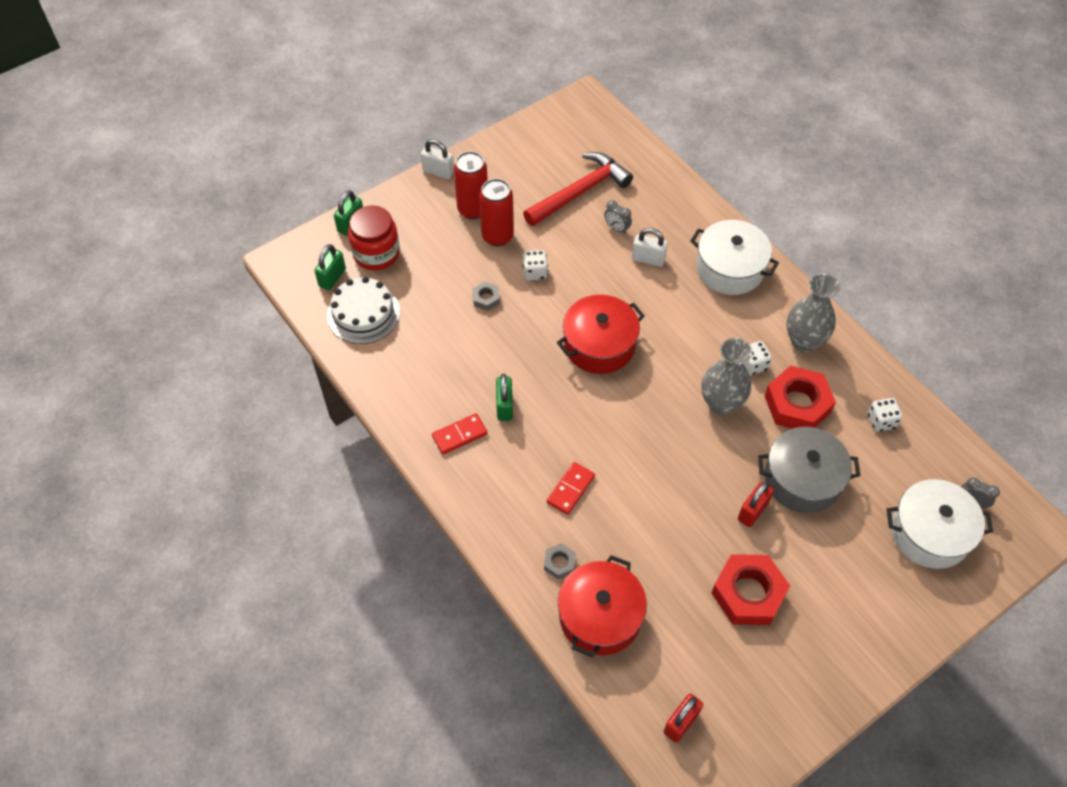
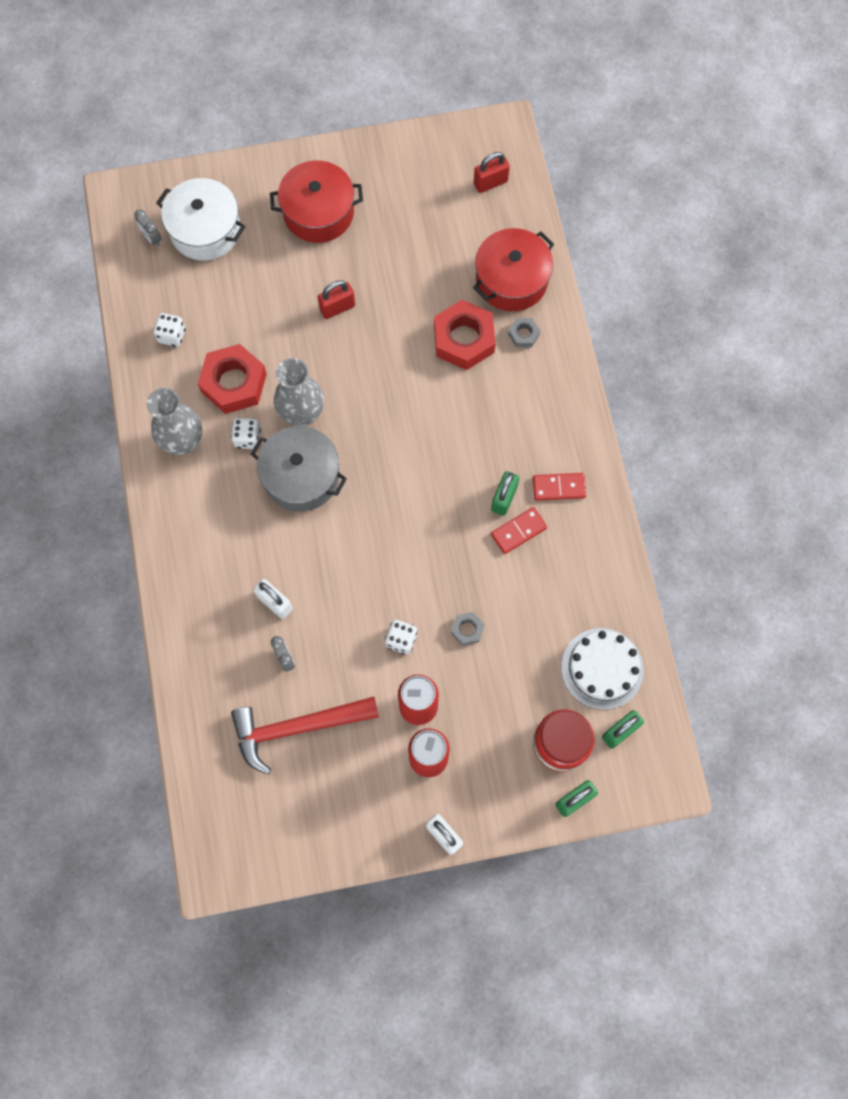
camera: 155 degrees left, 15 degrees up
(571, 489) = (482, 392): red domino -> red domino (518, 531)
(599, 345) = (380, 524): red pot -> red pot (318, 212)
(730, 268) = (199, 553): white pot -> none
(748, 593) = (383, 247): red nut -> red nut (464, 339)
(802, 479) = (277, 315): grey pot -> grey pot (301, 476)

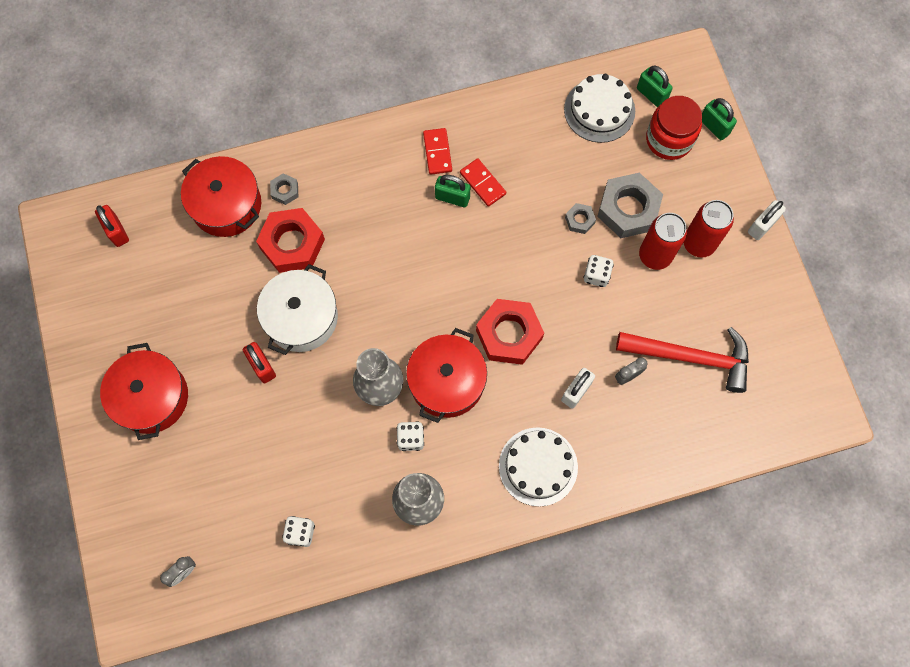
camera: 95 degrees left, 0 degrees up
(203, 556) = (538, 466): none -> white cake
(205, 230) = (173, 514): white pot -> white pot (301, 317)
(234, 383) = (351, 460): red nut -> red nut (509, 334)
(298, 728) = (690, 357): red hammer -> red hammer turned 60 degrees counterclockwise
(301, 476) = (446, 381): grey pot -> red pot
(476, 684) = (628, 209): none -> grey nut

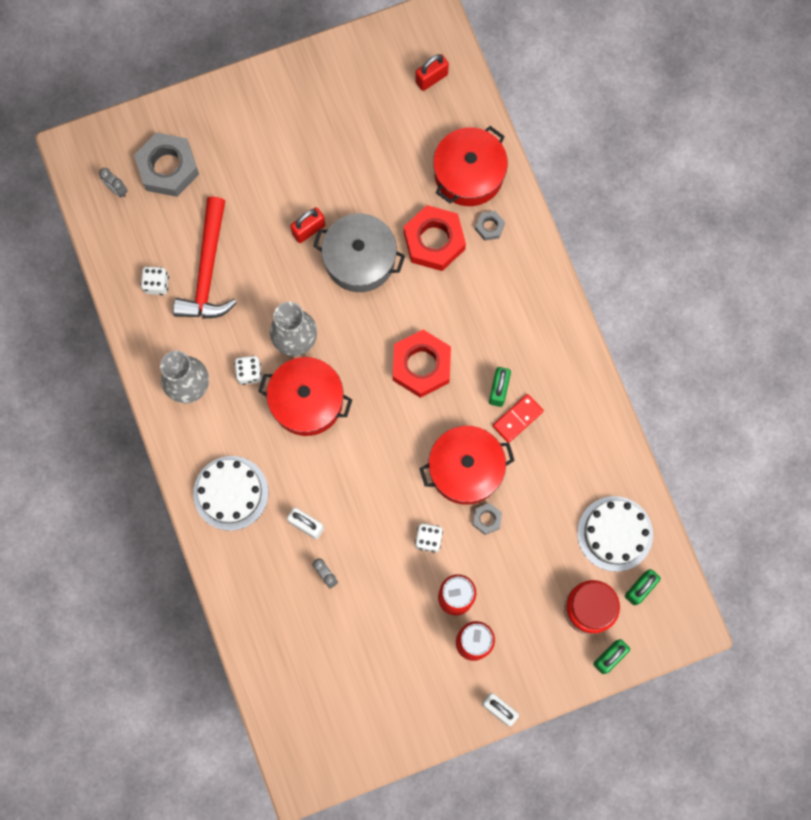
camera: 85 degrees right, 5 degrees up
(151, 397) = (272, 136): red pot -> red pot (465, 469)
(301, 317) = (360, 259): white pot -> grey pot
(437, 152) = (547, 370): red domino -> none
(509, 334) = (359, 456): red nut -> red nut (421, 365)
(628, 209) = (504, 568): grey nut -> grey nut (168, 168)
(690, 357) = (350, 636): red hammer -> red hammer (208, 270)

